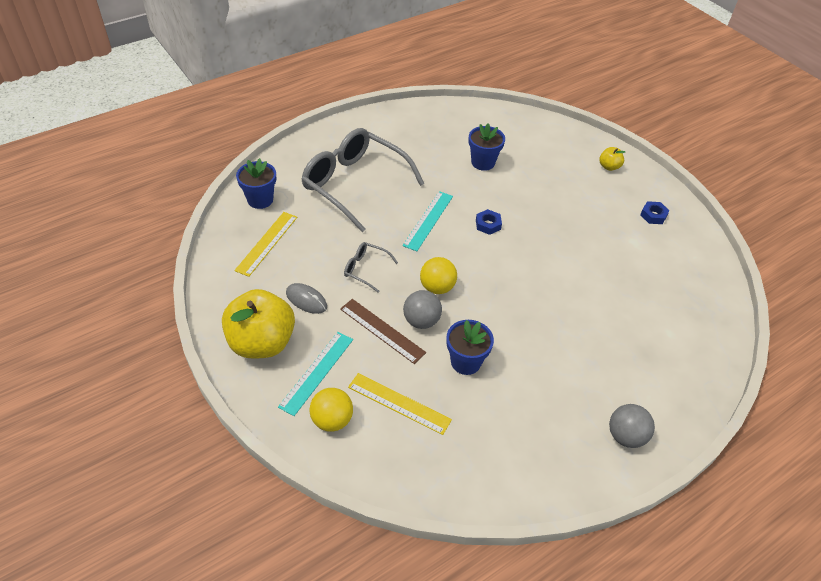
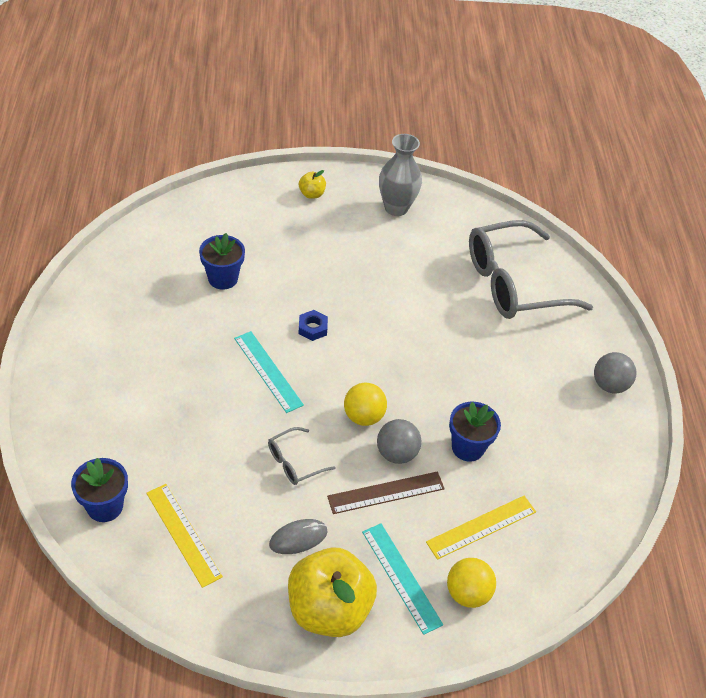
camera: 60 degrees left, 0 degrees up
(354, 184) = (158, 403): grey glasses -> grey glasses (513, 283)
(653, 215) = (396, 208): blue nut -> grey vase

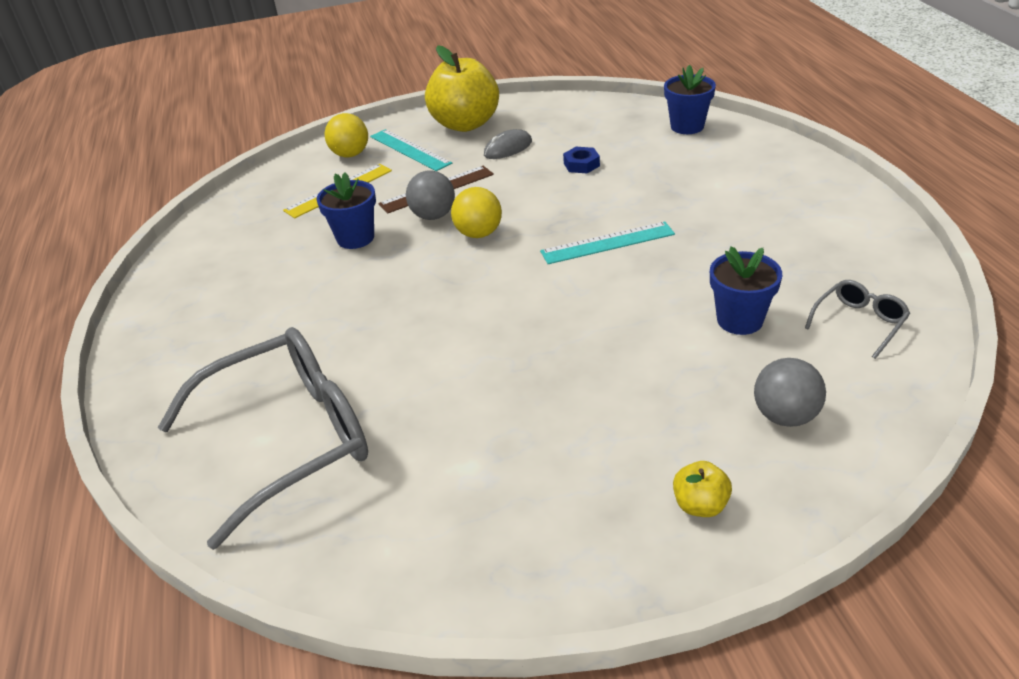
camera: 175 degrees right, 10 degrees down
(183, 534) = (608, 129): yellow ruler -> none
(268, 371) = (607, 243): turquoise ruler -> turquoise ruler turned 60 degrees counterclockwise
(294, 462) = (536, 186): grey glasses -> grey glasses (859, 322)
(312, 328) = (579, 297): blue nut -> blue nut (581, 164)
(396, 208) = (524, 527): grey vase -> none
(609, 385) = (166, 338): grey ball -> grey ball (785, 416)

